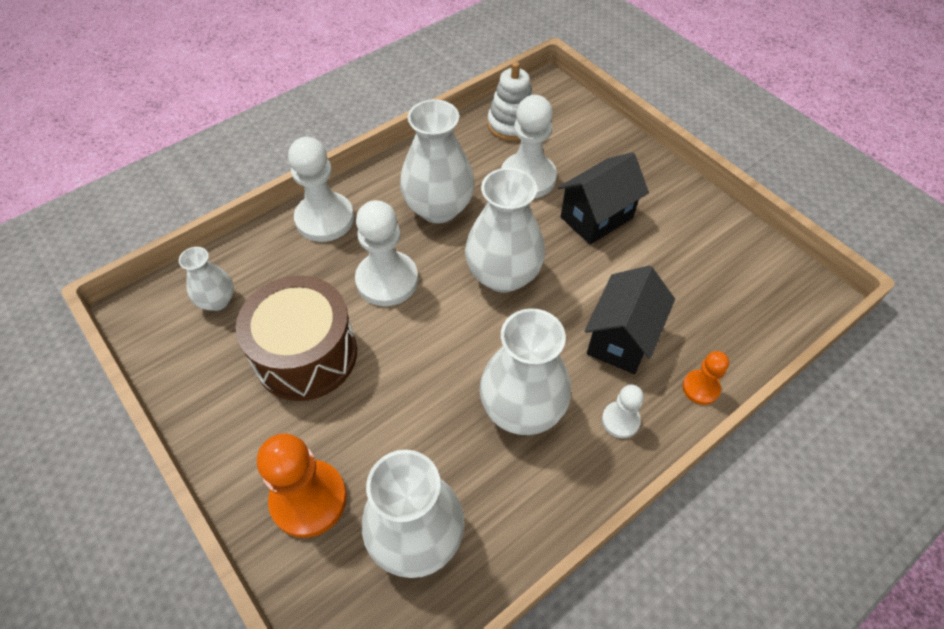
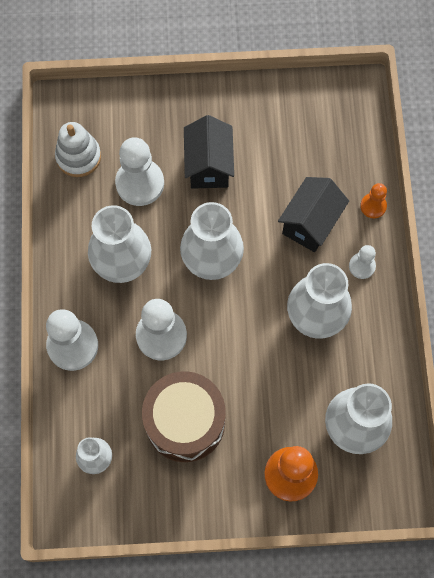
camera: 55 degrees left, 15 degrees up
(621, 338) = (310, 223): black house -> black house turned 60 degrees clockwise

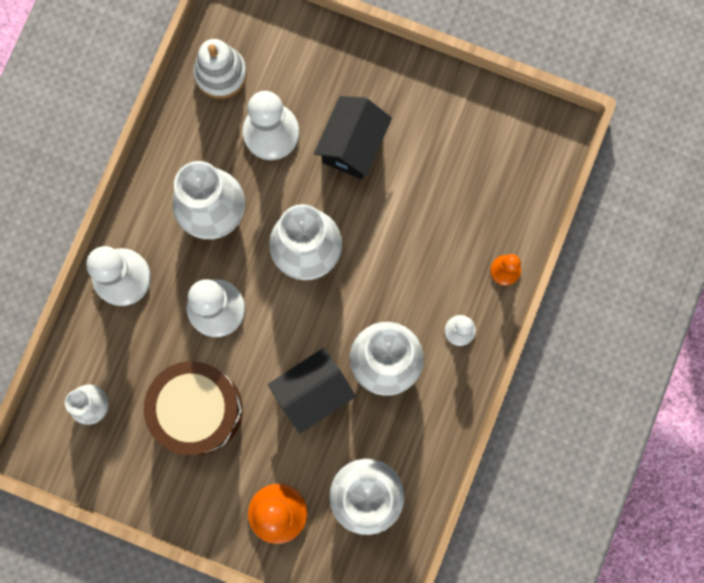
camera: 25 degrees right, 10 degrees up
(310, 223) = (429, 259): black house -> black house (313, 392)

